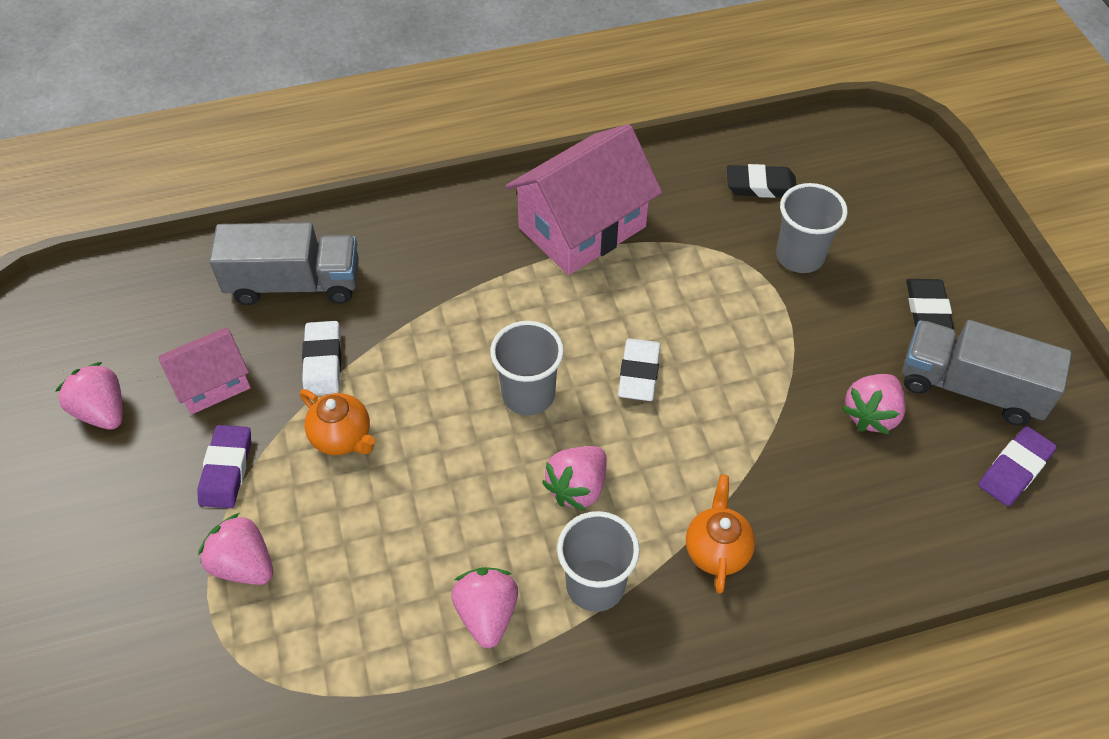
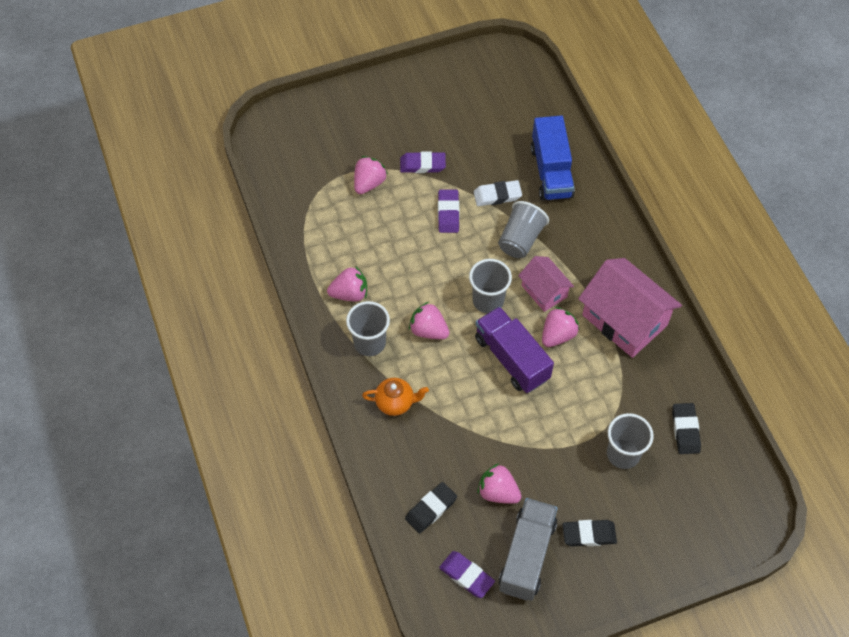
camera: 85 degrees right, 5 degrees up
(103, 411) = (452, 103): pink strawberry -> pink strawberry (557, 335)
(212, 383) = (475, 147): pink house -> pink house (544, 291)
(294, 284) = (551, 172): grey truck -> blue truck
(342, 437) = (448, 213): orange teapot -> purple eraser
(418, 338) = (520, 240): none -> grey cup
(639, 373) = (511, 358): white eraser -> purple truck
(909, 510) = (431, 509): none -> black eraser

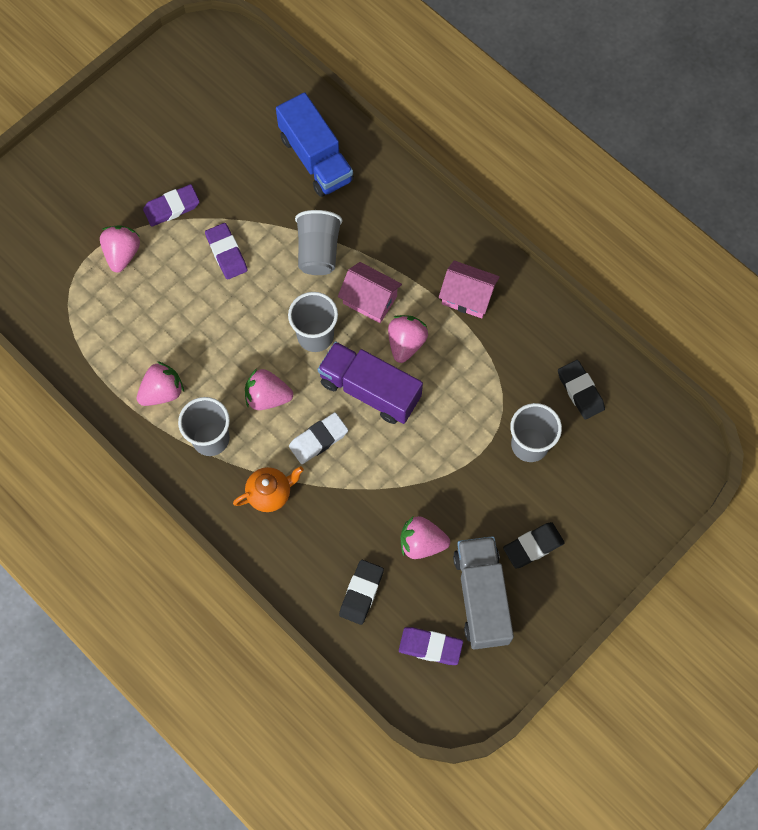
camera: 25 degrees left, 10 degrees up
(497, 195) = (270, 210): white eraser -> white eraser (318, 439)
(624, 320) = (467, 296): pink house -> pink house, size x0.56

